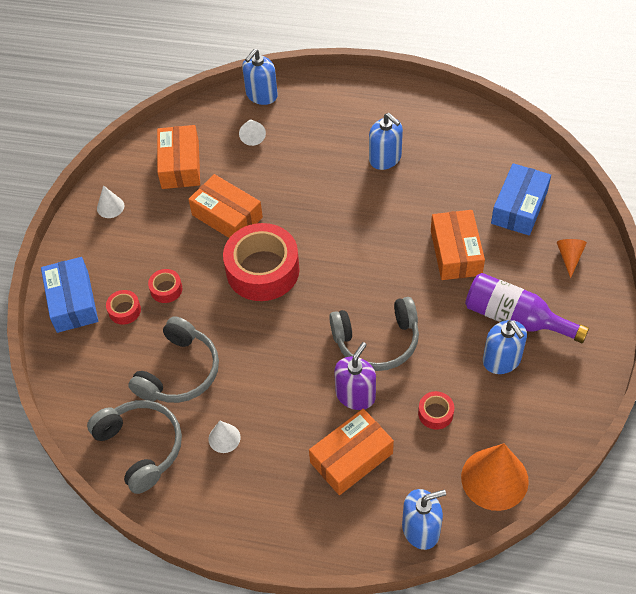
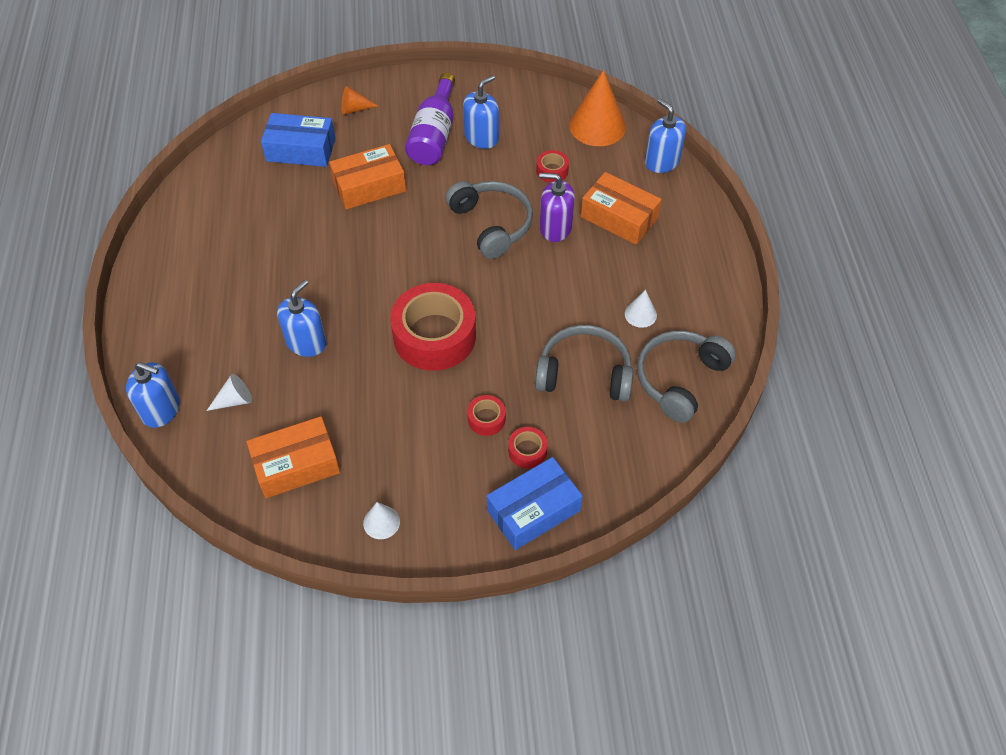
camera: 110 degrees left, 0 degrees up
(227, 216) = (367, 390): orange box -> none
(385, 158) = (252, 264): blue soap dispenser -> blue soap dispenser (306, 342)

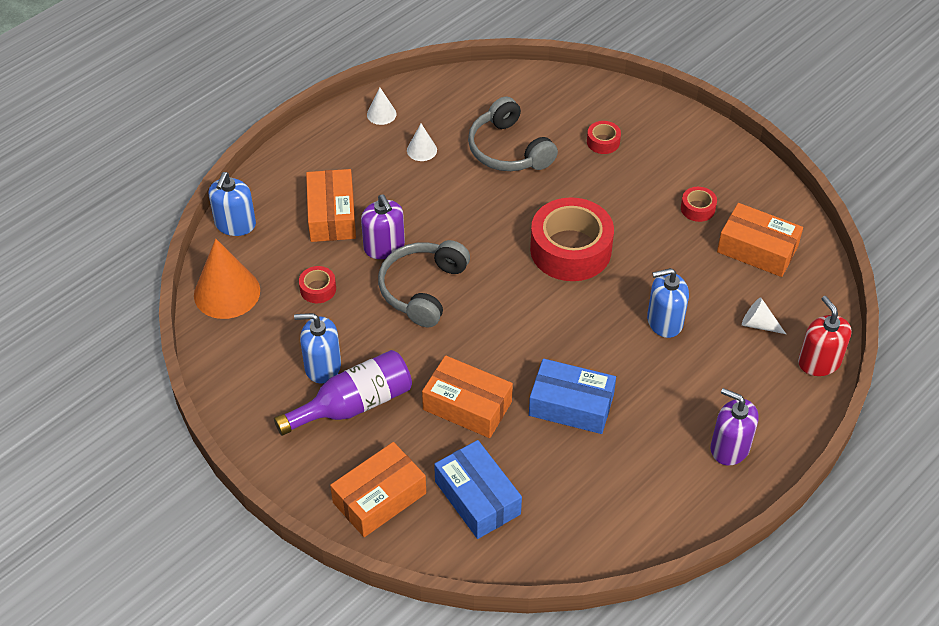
camera: 130 degrees left, 5 degrees down
(161, 410) = (819, 362): blue soap dispenser -> red soap dispenser
(173, 296) = (730, 447): none -> purple soap dispenser
(355, 109) = (379, 498): orange cone -> orange box
(381, 522) = (737, 178): white cone -> white cone (381, 114)
(486, 419) = (604, 176): red tape -> red tape (697, 208)
(533, 510) = (640, 114): blue box -> blue box (571, 405)
(680, 379) = (458, 101): grey headphones -> none

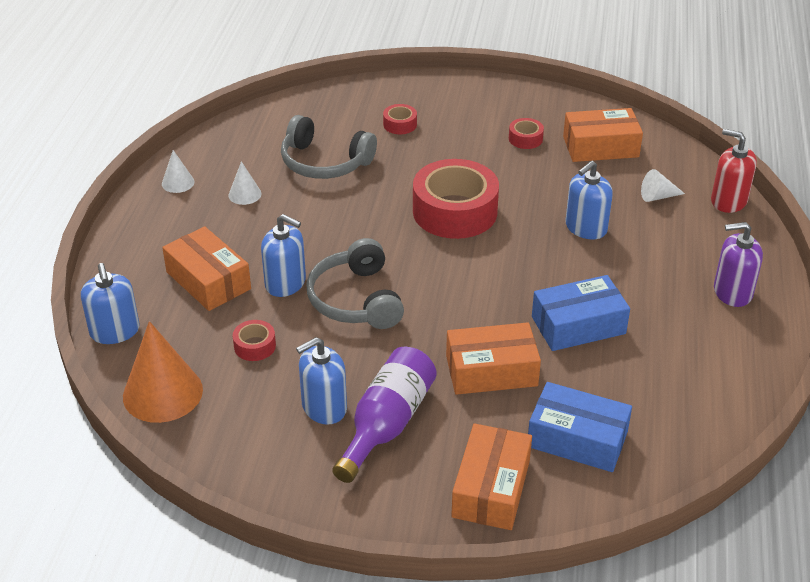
camera: 35 degrees left, 10 degrees down
(384, 247) = (285, 283): purple soap dispenser -> blue soap dispenser

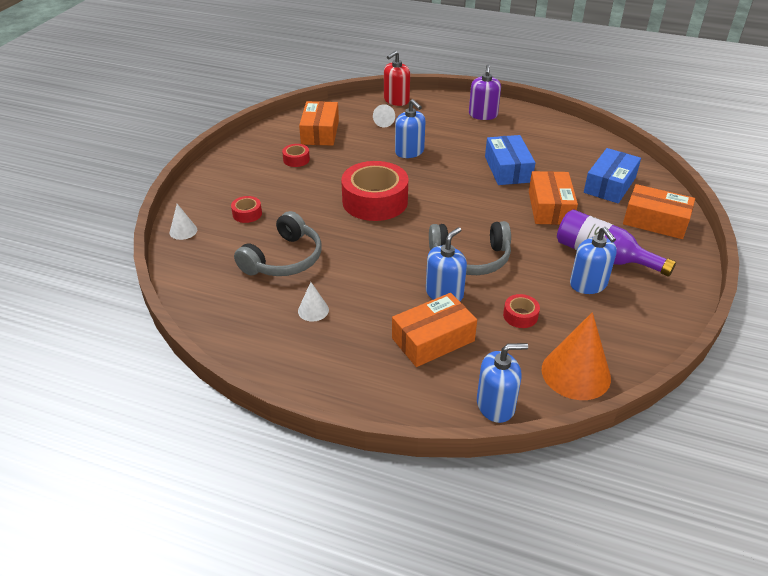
camera: 80 degrees left, 0 degrees up
(178, 183) = (277, 355): white cone -> white cone (183, 231)

